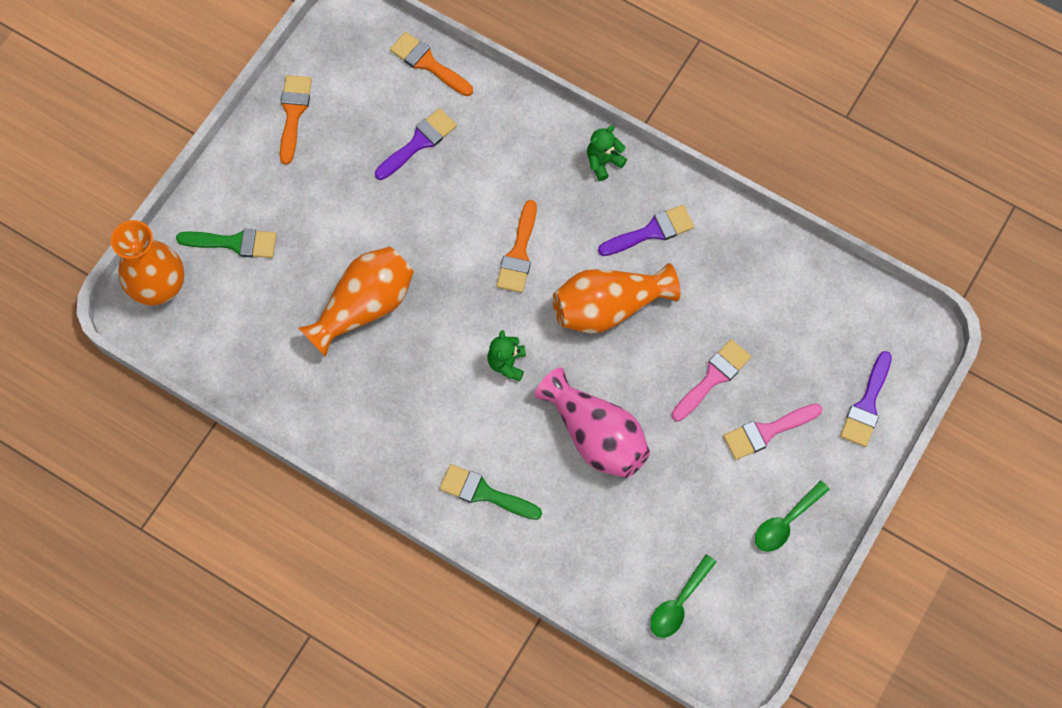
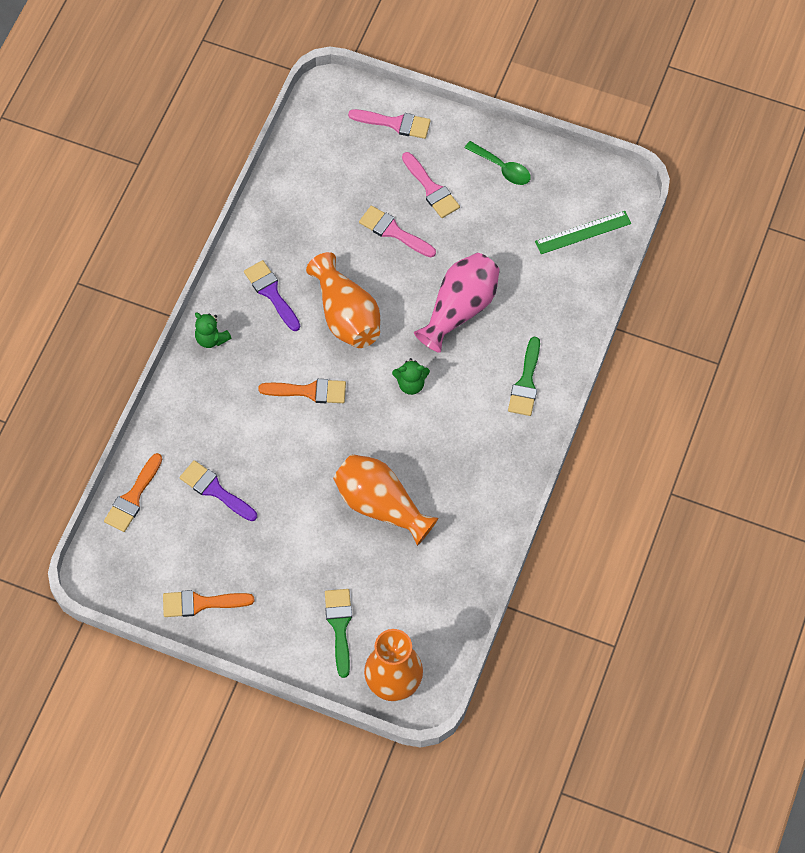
camera: 100 degrees left, 5 degrees down
(678, 603) = (583, 232): green spoon -> green ruler
(866, 405) = (395, 123): purple brush -> pink brush

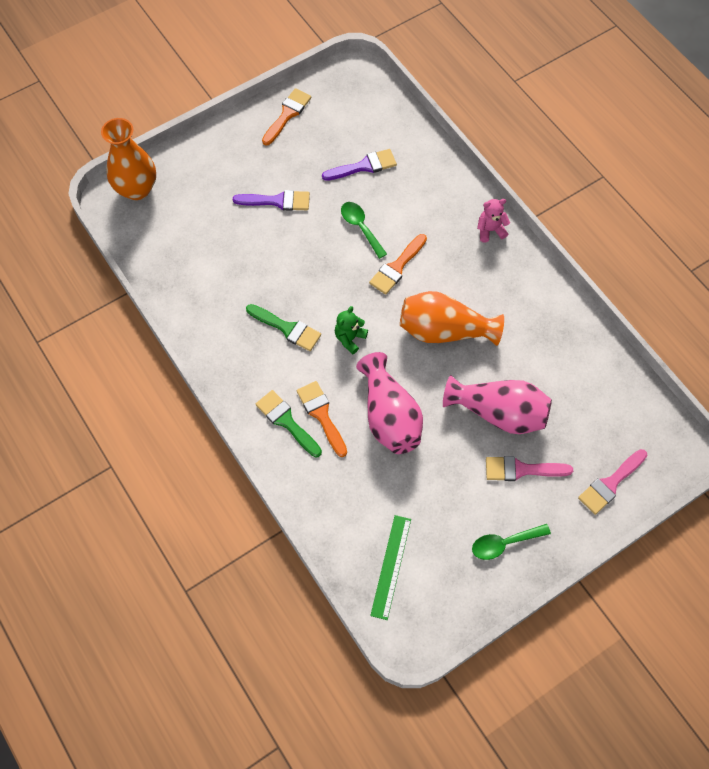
camera: 125 degrees right, 0 degrees up
(133, 497) = (397, 118): orange brush -> orange brush (321, 415)
(211, 338) = (490, 230): green teddy bear -> pink teddy bear
(271, 293) = (502, 291): purple brush -> purple brush (277, 201)
(288, 448) = (360, 227): none -> green spoon
(339, 626) = (202, 181): green brush -> green brush (287, 328)
(381, 505) = (268, 258): orange vase -> none
(393, 231) = (498, 413): pink brush -> pink vase

